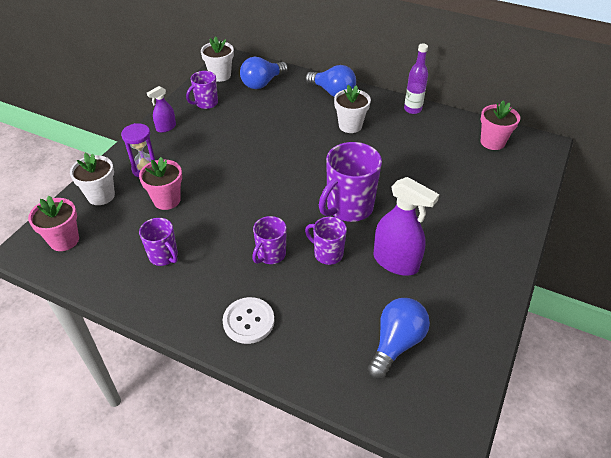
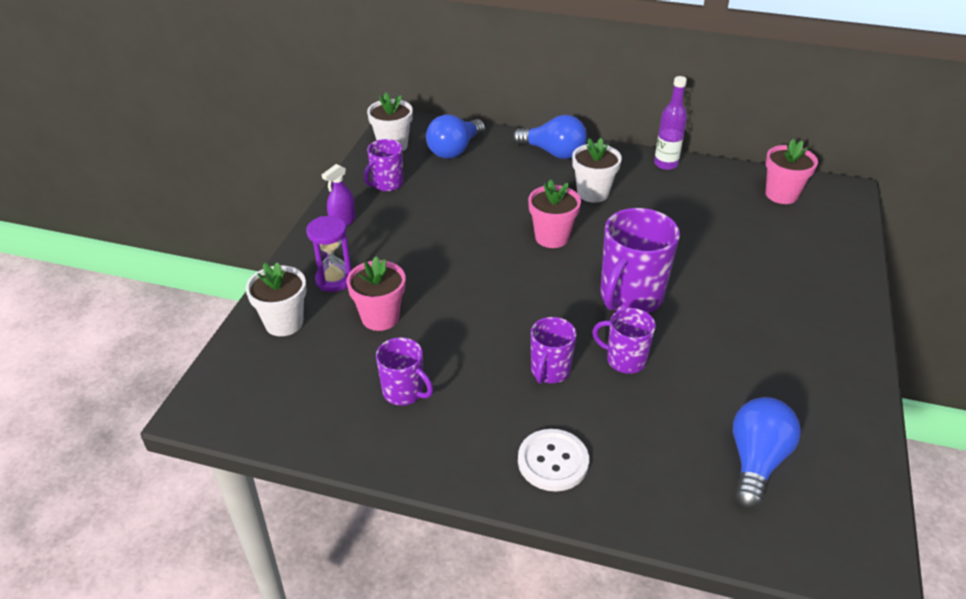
camera: 10 degrees left, 5 degrees down
(64, 240) = (253, 389): pink flower pot -> pink flower pot (552, 237)
(396, 262) = (717, 358): purple spray bottle -> none

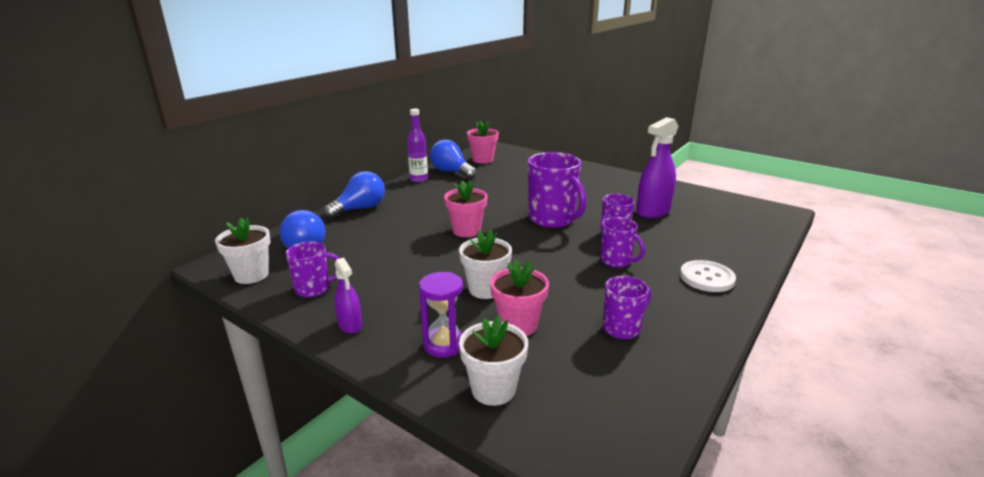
camera: 70 degrees left, 15 degrees down
(387, 184) = (314, 289): purple mug -> purple mug turned 75 degrees counterclockwise
(593, 193) = (427, 207): white flower pot -> white flower pot (485, 289)
(732, 393) = (653, 211): none -> purple spray bottle
(756, 461) = (708, 218): blue light bulb -> blue light bulb (451, 172)

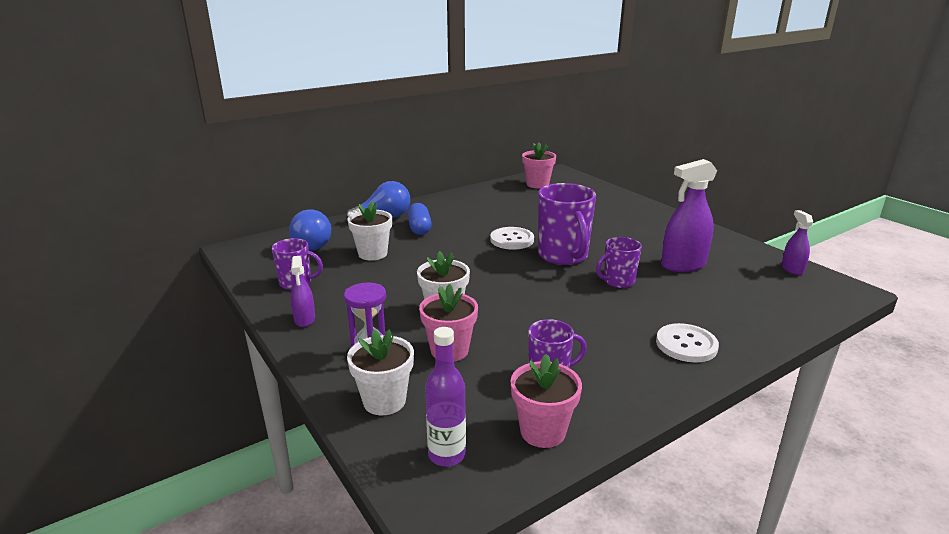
camera: 20 degrees right, 0 degrees up
(251, 275) = (256, 262): white flower pot -> white flower pot (372, 254)
(403, 214) = (419, 228): none -> blue capsule
(418, 179) = (459, 196): purple bottle -> purple bottle (447, 455)
(451, 172) = (496, 193): blue light bulb -> none
(466, 231) = (467, 253): pink flower pot -> pink flower pot (542, 431)
(497, 212) = (512, 240): none -> white button
(616, 261) = (598, 309): purple mug -> none
(732, 202) = (792, 269): none -> purple spray bottle

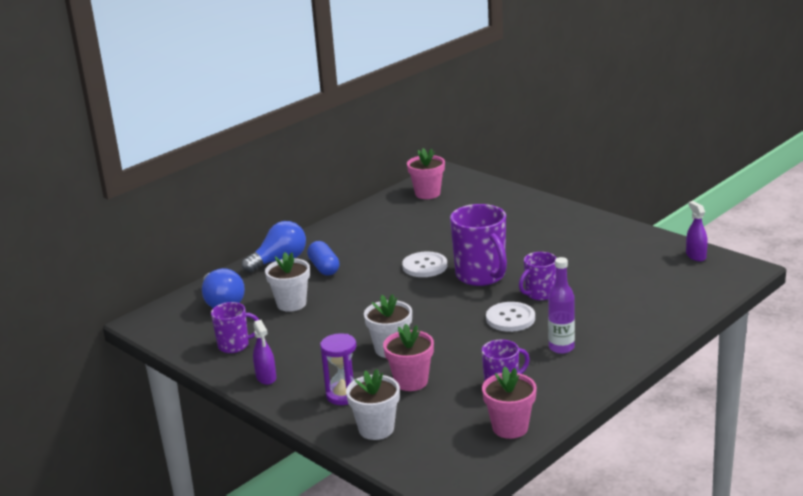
camera: 10 degrees left, 0 degrees up
(447, 455) = (443, 456): purple bottle -> purple bottle (561, 348)
(683, 265) = (596, 267): purple spray bottle -> none
(686, 345) = (609, 342): white button -> white button (510, 318)

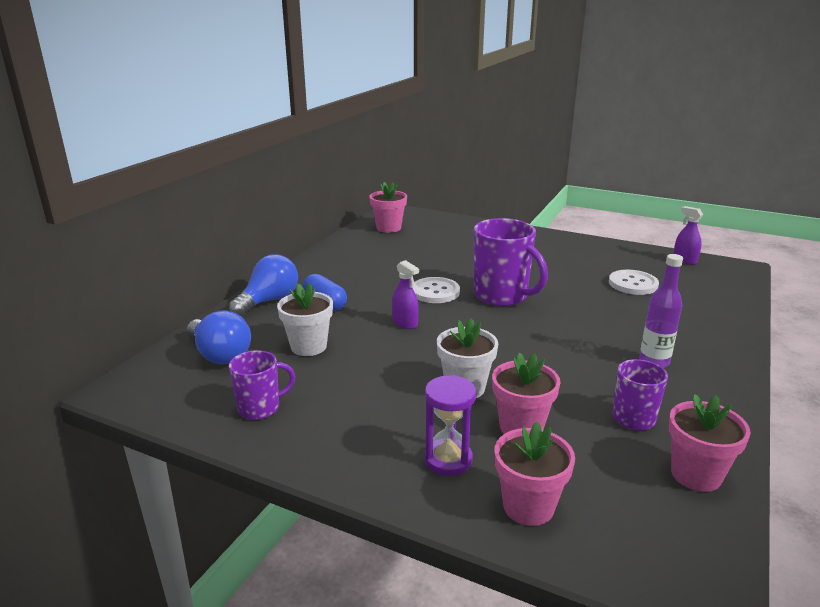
camera: 20 degrees left, 0 degrees up
(266, 377) = (326, 448): purple spray bottle -> purple spray bottle (405, 323)
(376, 429) = (528, 506): white flower pot -> pink flower pot
(510, 318) = (570, 336): white button -> white button (633, 284)
(539, 294) = (577, 308): purple mug -> none

